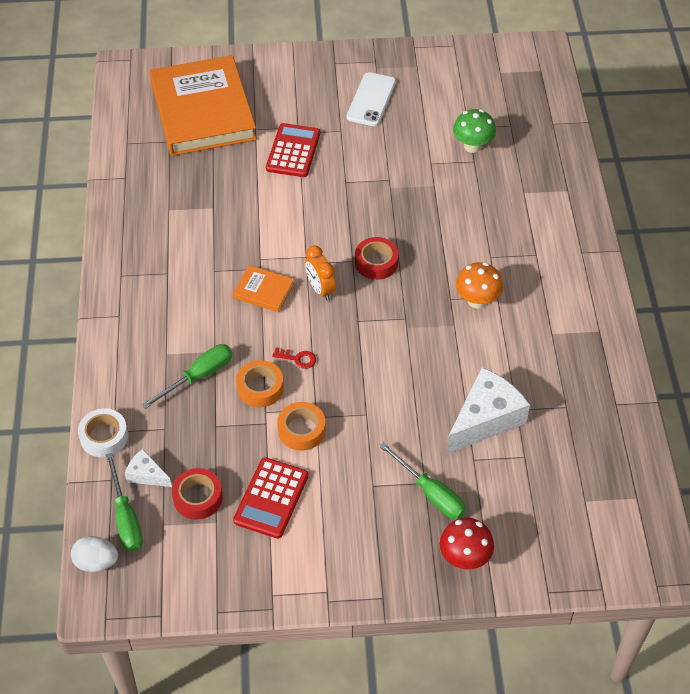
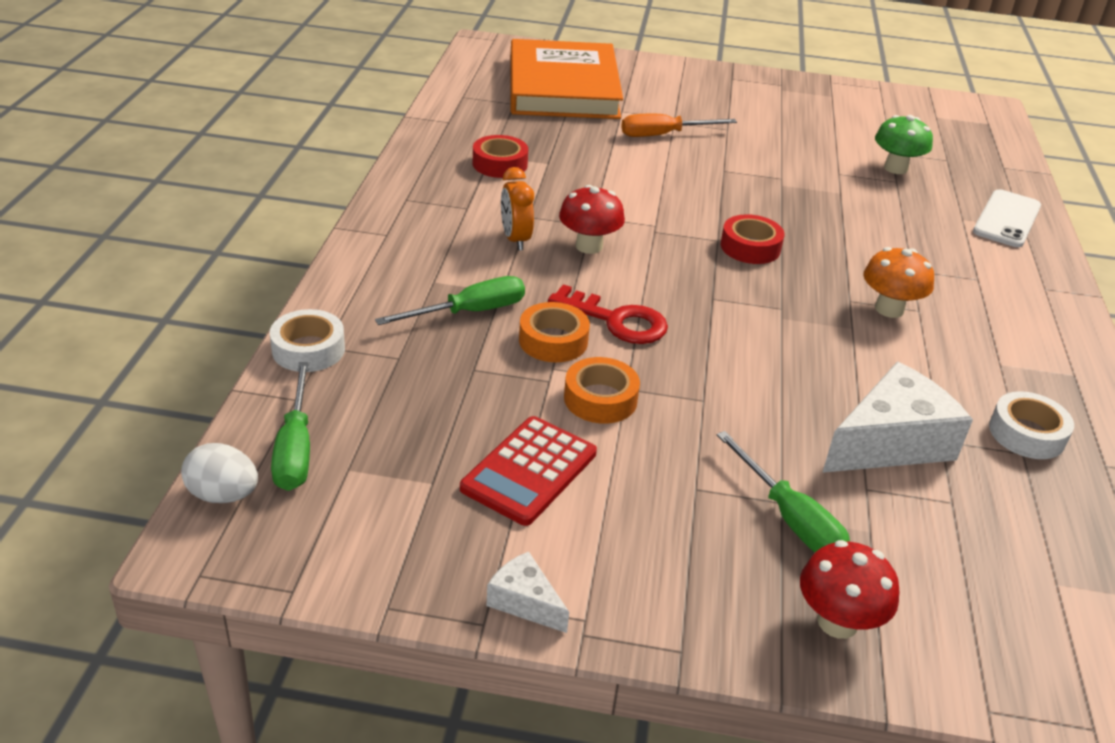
camera: 10 degrees right, 15 degrees down
(146, 475) = (350, 404): white cheese -> white cheese (524, 602)
(197, 497) = (415, 446): red tape -> red tape (500, 164)
(263, 291) = (589, 246): orange book -> red mushroom
(293, 151) = (663, 135): red calculator -> orange screwdriver
(298, 359) = (617, 320): red key -> red key, size x1.92
(320, 289) = (667, 259): orange clock -> orange clock (515, 239)
(371, 100) = (771, 112): white phone -> white phone (1007, 219)
(568, 390) = (1026, 434): none -> white tape

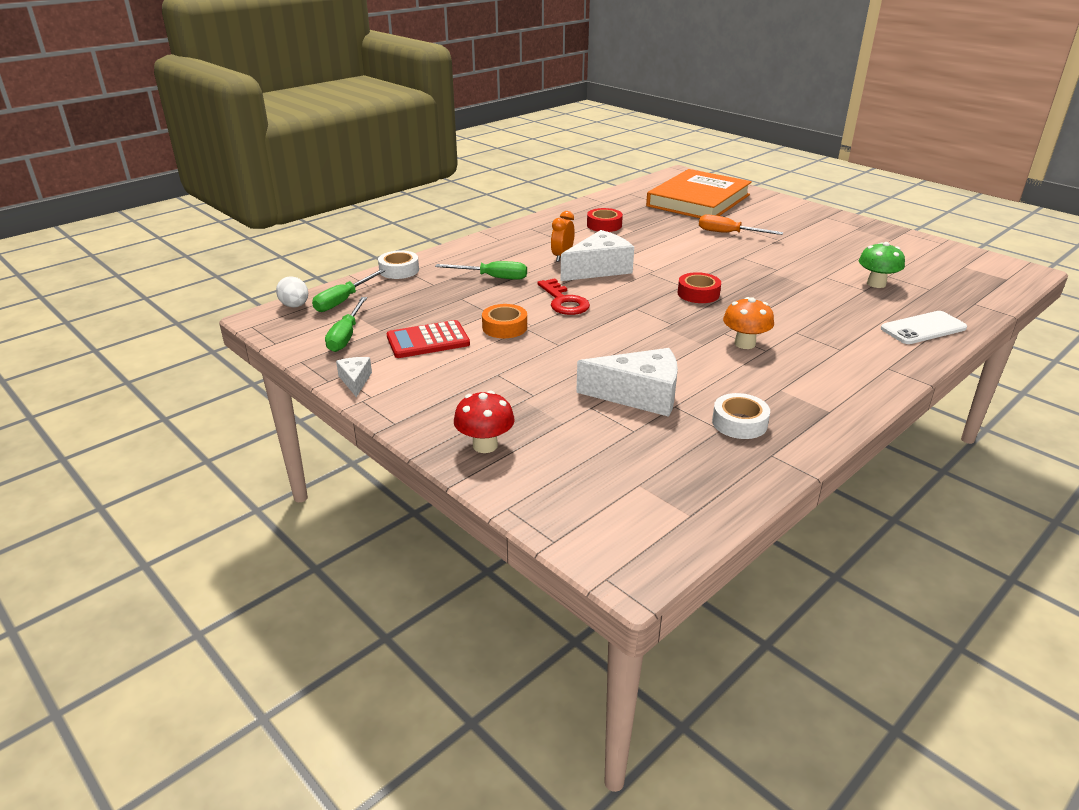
camera: 40 degrees right, 5 degrees down
(553, 341) = (517, 299): orange tape -> none
(589, 246) = (599, 269): red mushroom -> white cheese
(789, 518) = (527, 402): green screwdriver -> green screwdriver (346, 336)

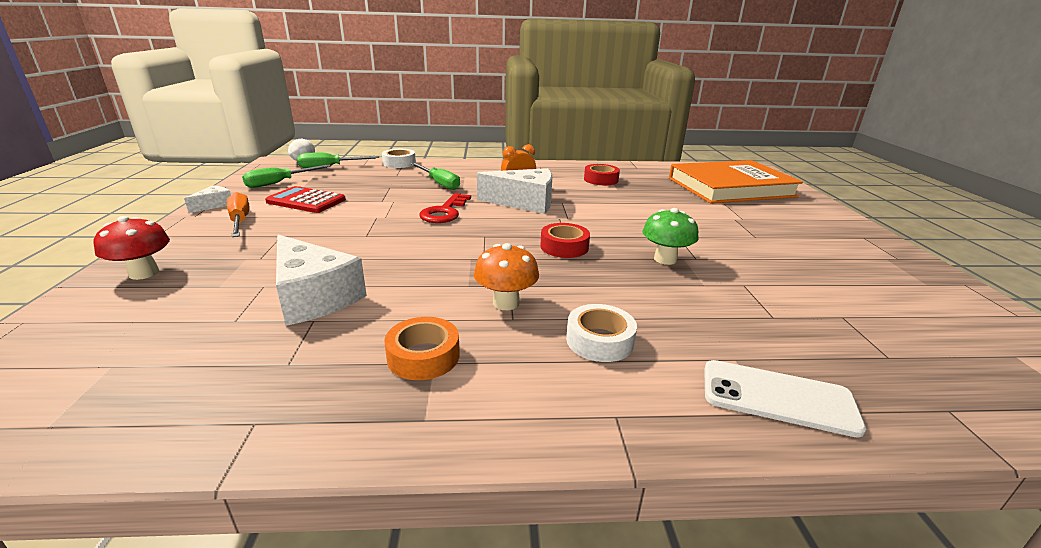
camera: 40 degrees right, 5 degrees down
(504, 327) = (365, 211): orange tape -> orange tape (423, 356)
(728, 233) = (706, 216): orange screwdriver -> orange screwdriver (240, 221)
(739, 423) = (316, 369): white tape -> white tape (599, 340)
(876, 284) = (804, 317): green mushroom -> green mushroom (665, 259)

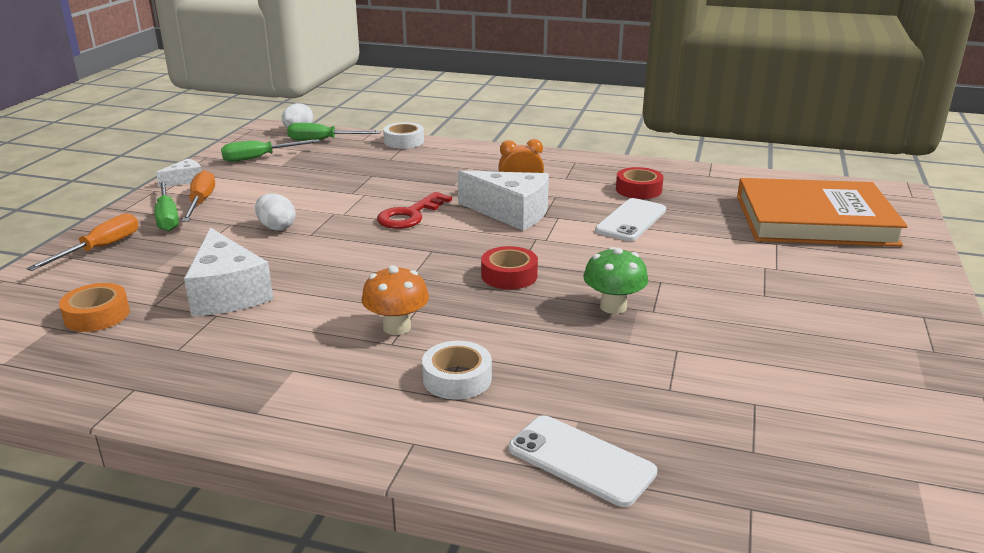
camera: 20 degrees right, 0 degrees up
(144, 273) = (100, 248): red mushroom -> orange screwdriver
(306, 201) = (274, 184): red calculator -> none
(329, 233) = (276, 227): none -> white egg
(423, 356) = (287, 363): orange tape -> orange tape (97, 315)
(439, 183) = (430, 175): green screwdriver -> green screwdriver (167, 217)
(616, 199) = (631, 220): none -> white phone

